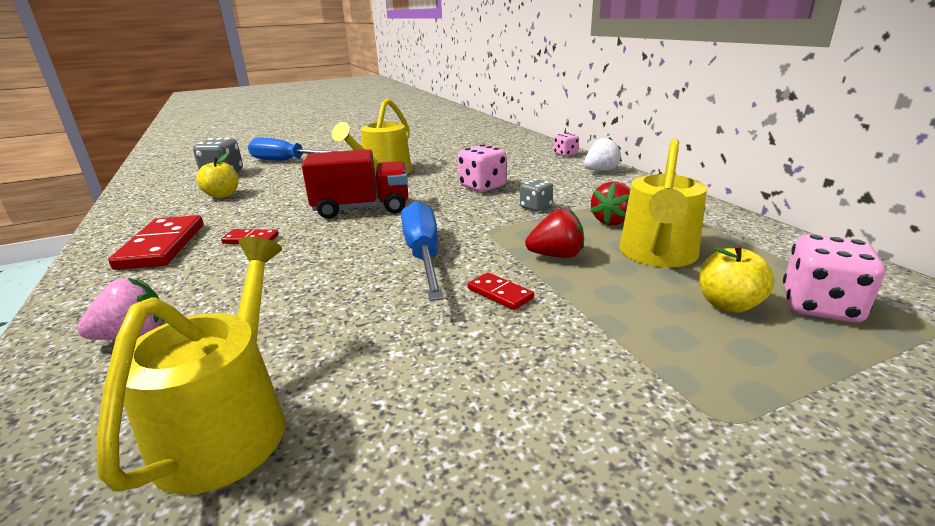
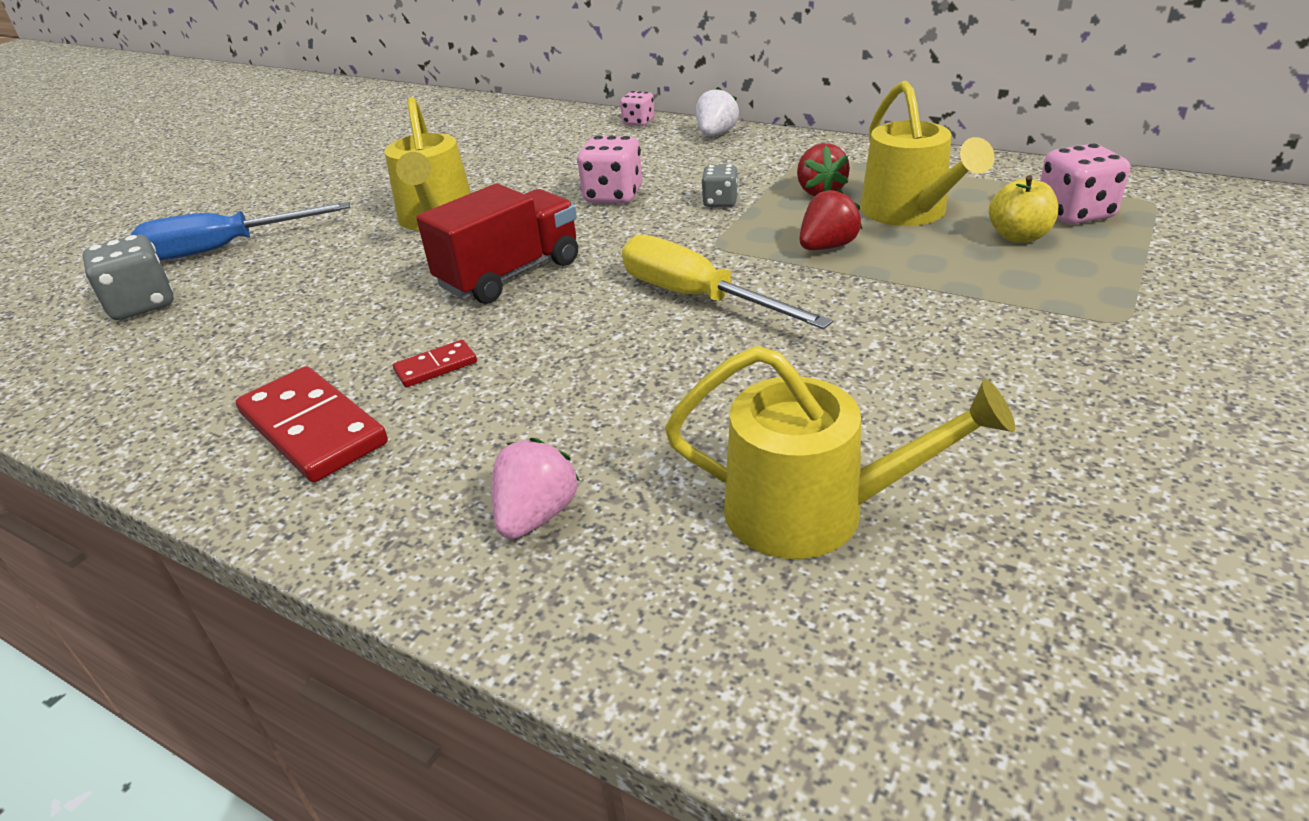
camera: 35 degrees left, 10 degrees up
(222, 195) = (233, 334): yellow apple -> none
(228, 424) = (812, 510): yellow watering can -> yellow watering can turned 135 degrees clockwise
(423, 255) = (697, 297): blue screwdriver -> yellow screwdriver
(500, 293) = (838, 302): red domino -> none

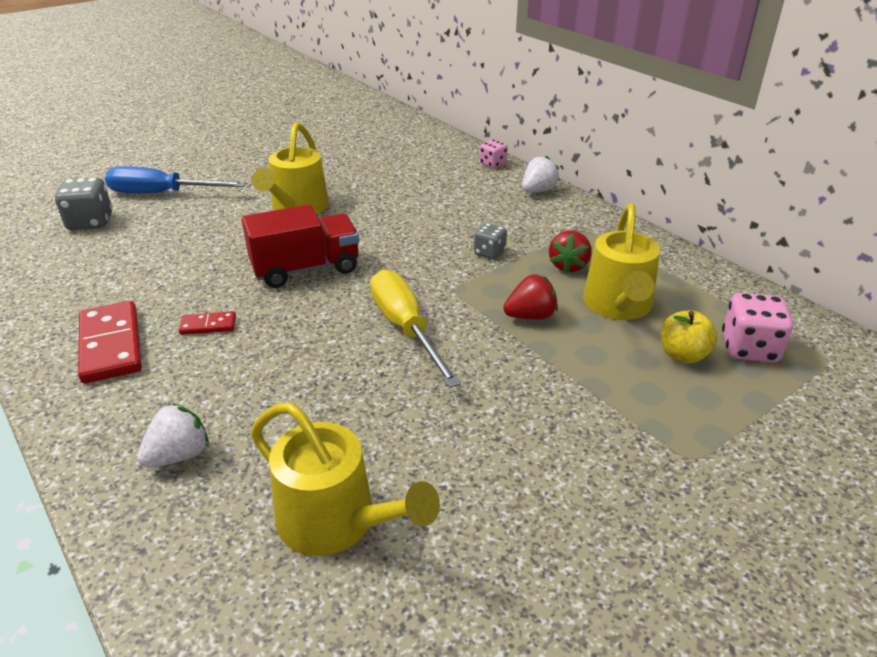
camera: 20 degrees right, 0 degrees up
(536, 515) = (179, 455): pink strawberry -> white strawberry
(613, 196) = (422, 224): pink dice -> none

